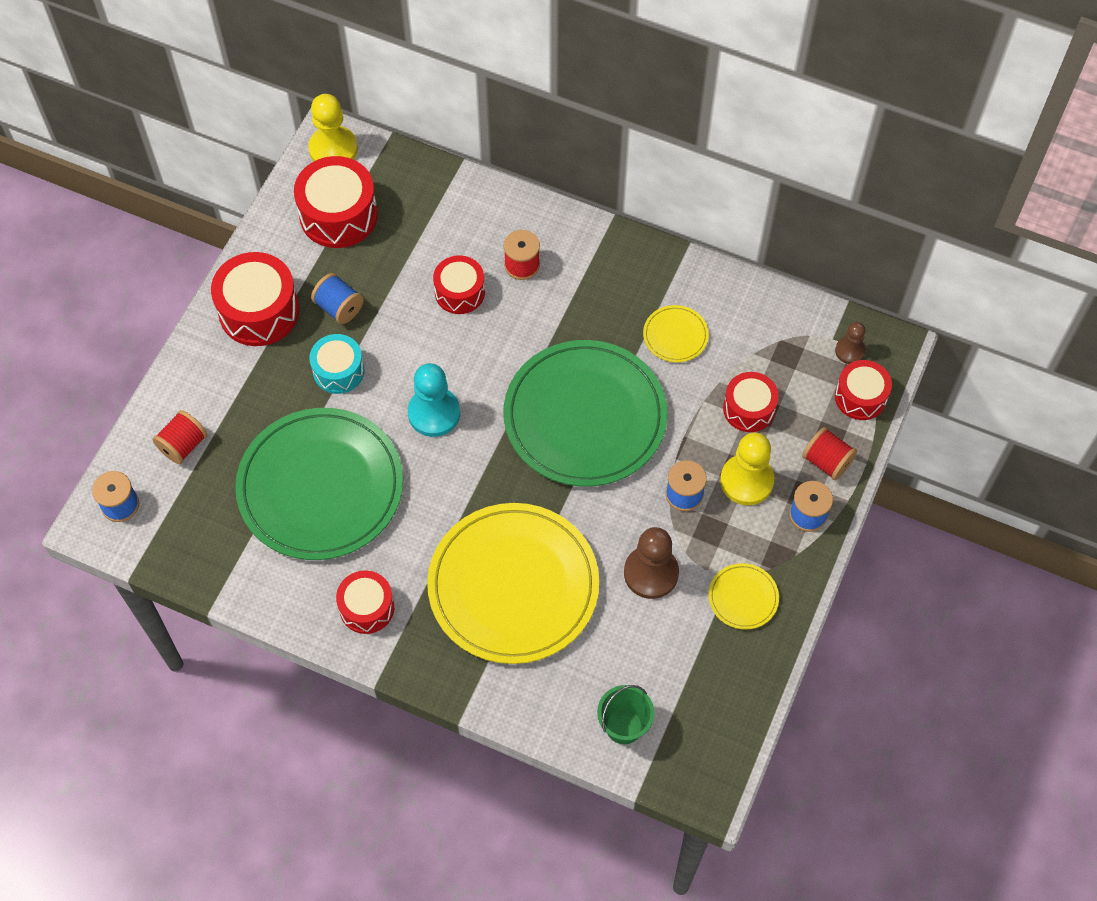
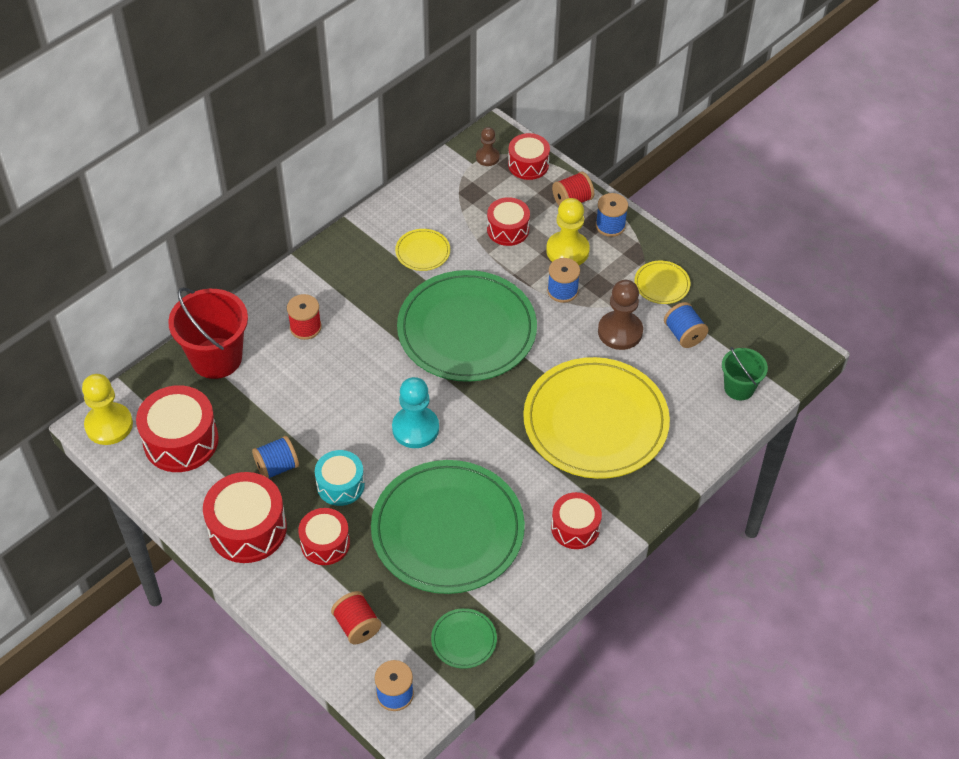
camera: 70 degrees left, 10 degrees down
(198, 545) = (464, 640): none -> green plate
(449, 203) = (216, 358): none -> red bucket
(459, 292) = (308, 377): red drum -> red drum (325, 543)
(677, 643) = (684, 334): none -> blue spool

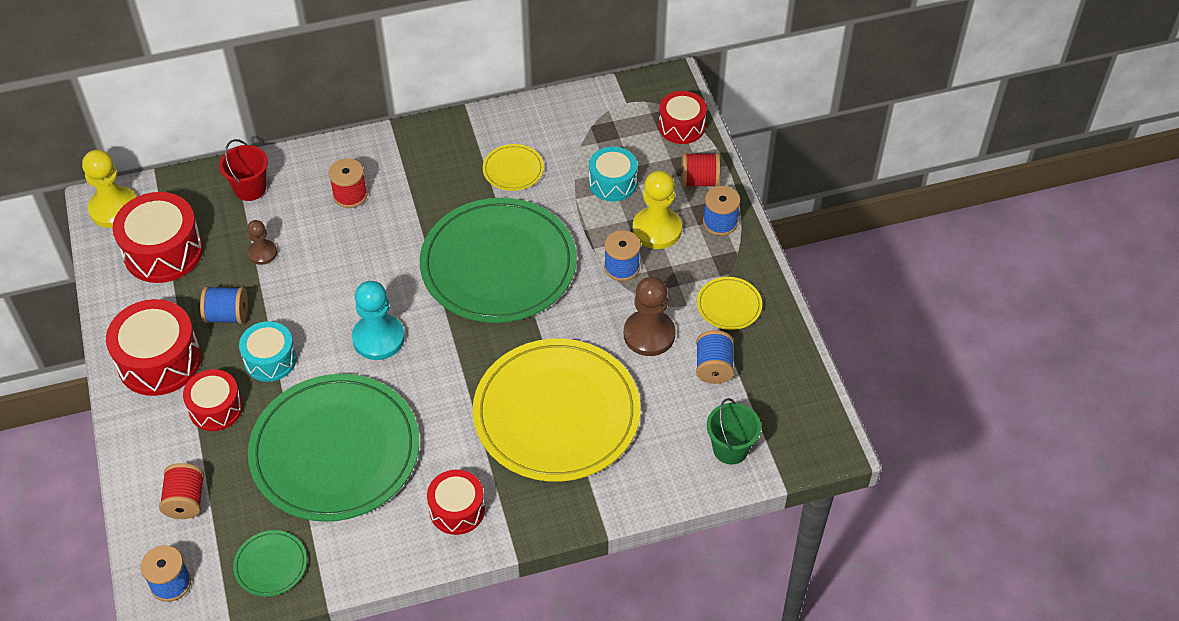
camera: 30 degrees right, 0 degrees up
(216, 358) = (250, 189): red bucket -> red bucket, size x0.58
(487, 157) = (646, 103): brown pawn -> brown pawn (262, 253)
(508, 229) = (612, 183): red drum -> turquoise drum

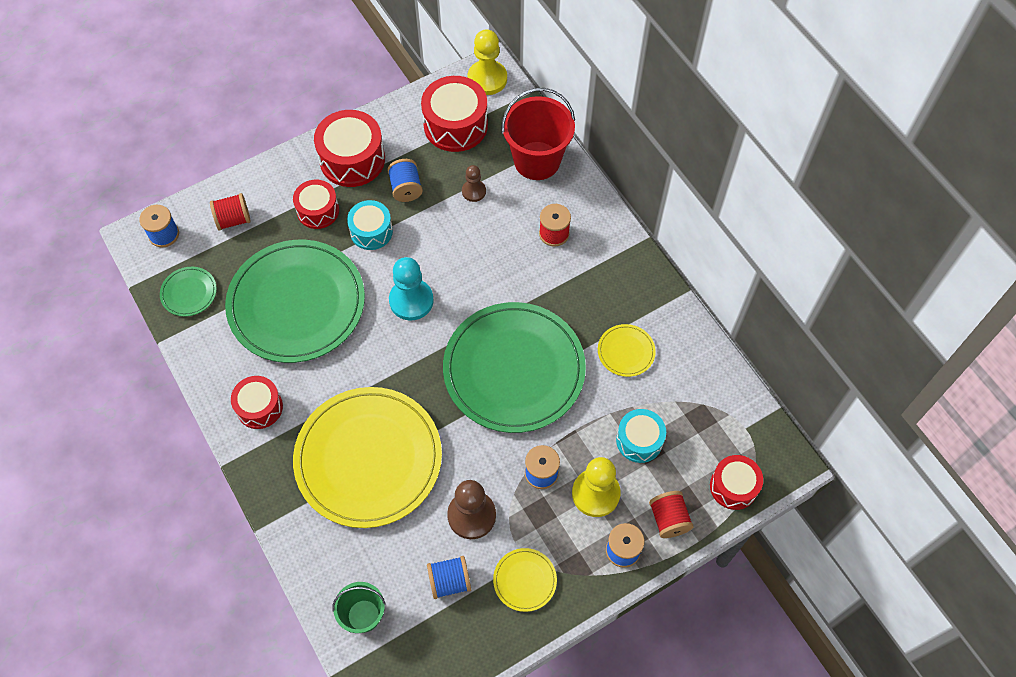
camera: 75 degrees right, 10 degrees up
(250, 189) = (537, 160): red bucket -> red bucket, size x1.72

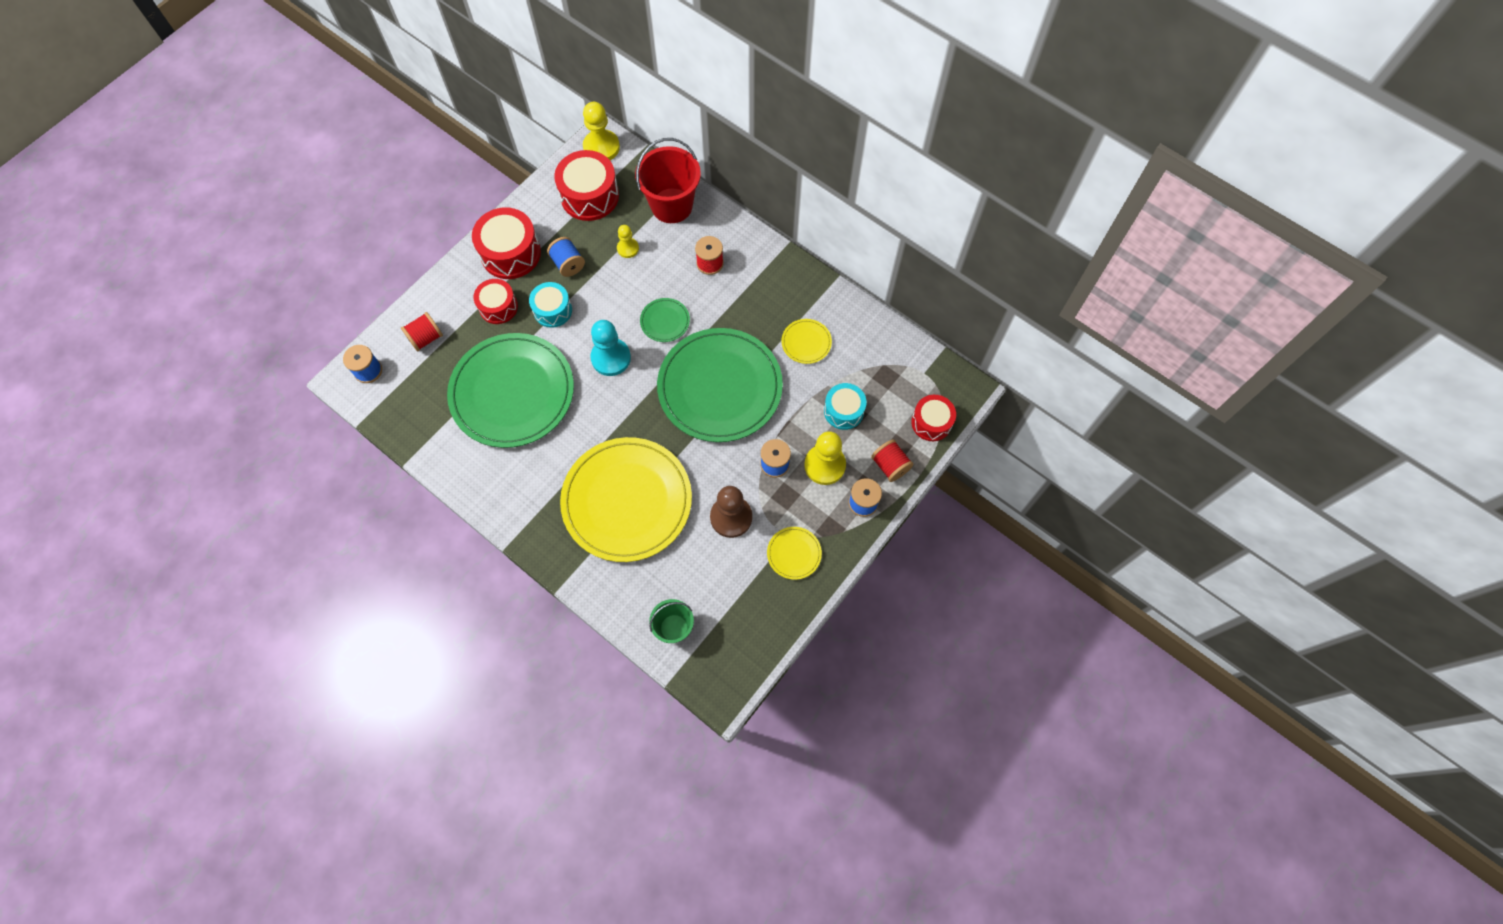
camera: 20 degrees left, 5 degrees up
(189, 293) = (412, 414): green plate -> green plate (665, 321)
(259, 407) = (516, 490): red drum -> none
(449, 581) = (733, 576): blue spool -> none
(473, 191) = (628, 248): brown pawn -> yellow pawn

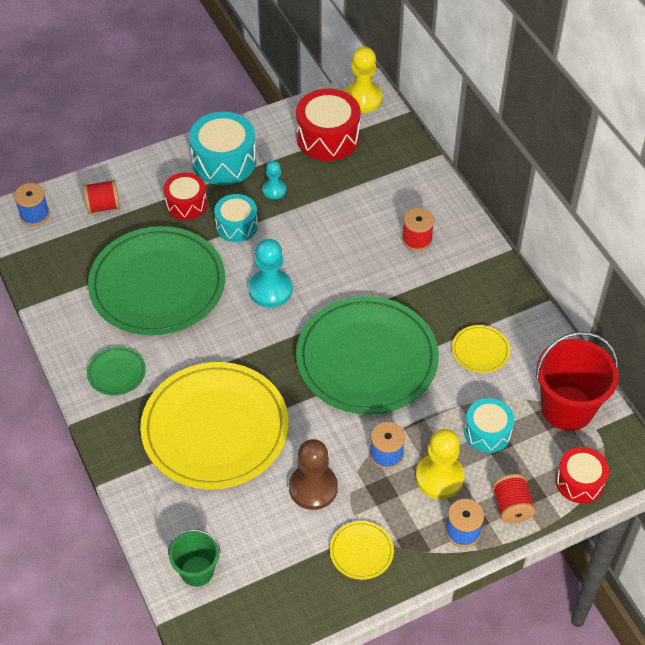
camera: 25 degrees right, 15 degrees down
(510, 253) = (224, 161): red drum -> turquoise drum
(568, 264) = (274, 190): blue spool -> turquoise pawn
(628, 248) = (340, 197): yellow pawn -> none
(665, 321) = (343, 276): green plate -> green plate (116, 372)
(671, 205) = (405, 174): red bucket -> red bucket (567, 408)

